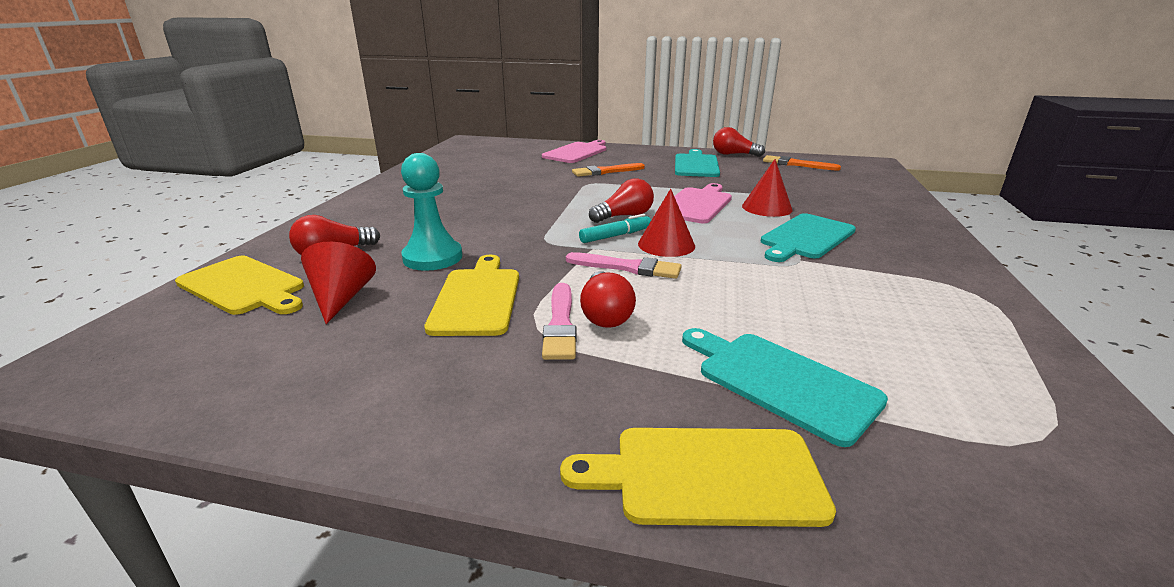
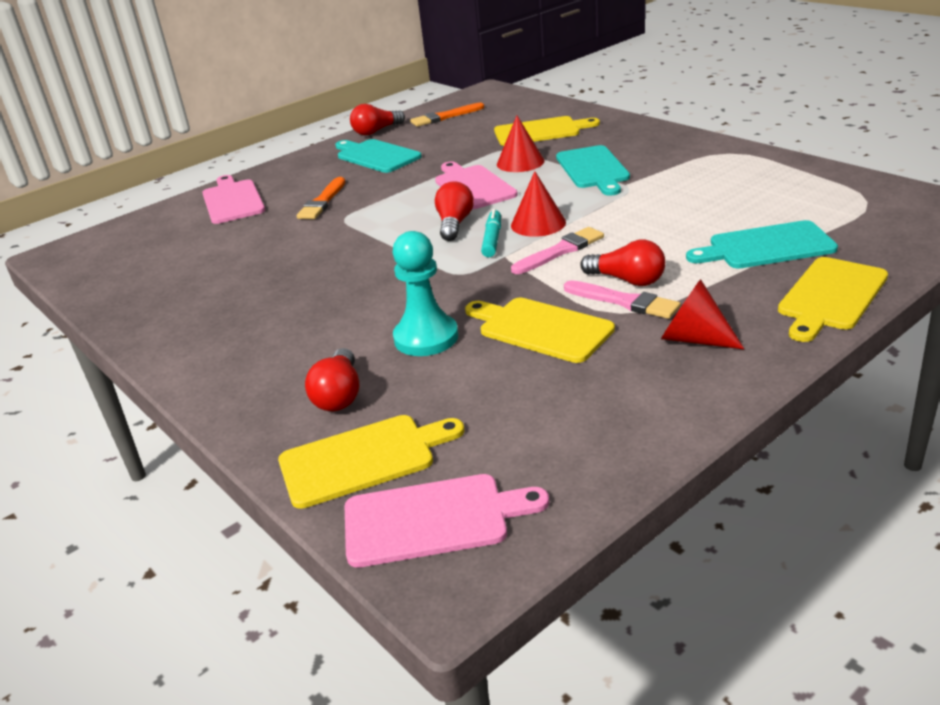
camera: 50 degrees left, 5 degrees up
(151, 338) = (433, 519): none -> pink cutting board
(341, 298) = (463, 399): red cone -> red cone (693, 339)
(837, 199) = (540, 131): none -> yellow cutting board

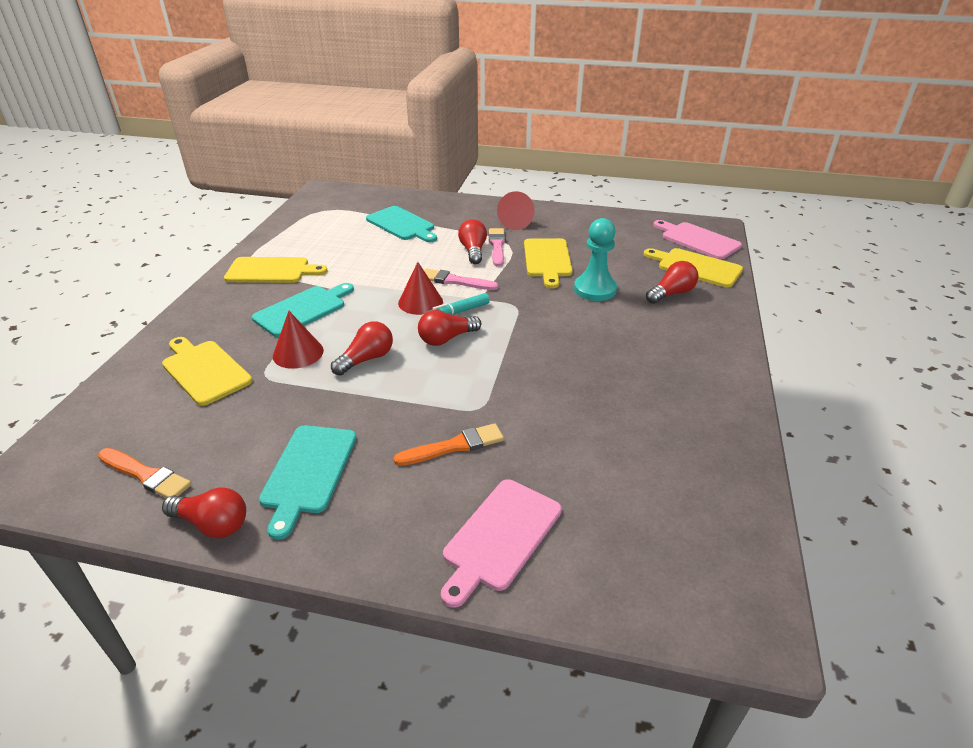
camera: 130 degrees left, 5 degrees up
(473, 186) = (366, 359): pink cutting board -> red light bulb
(831, 296) = (445, 203): yellow cutting board -> yellow cutting board (271, 271)

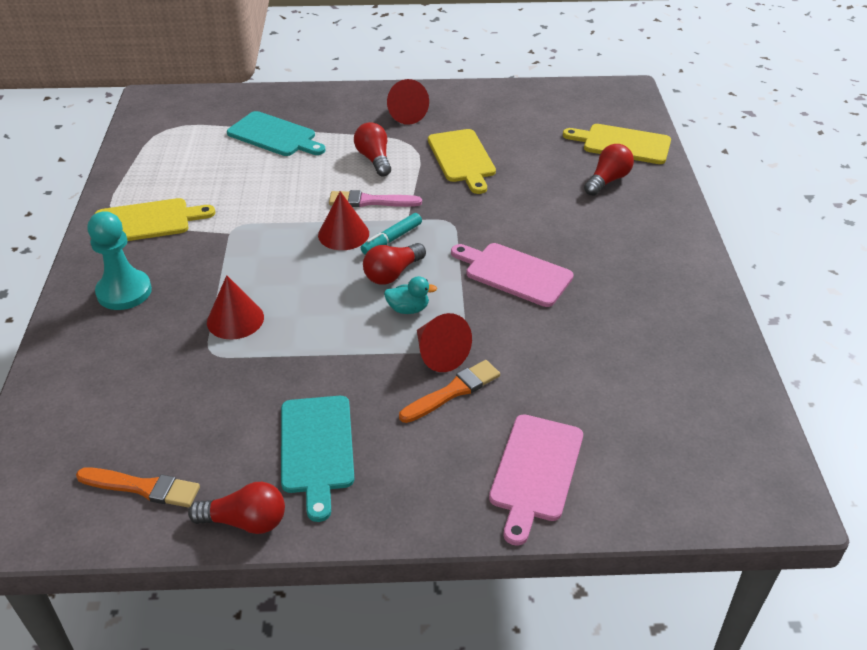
camera: 15 degrees left, 5 degrees up
(204, 370) = (138, 359): yellow cutting board -> none
(303, 310) = (212, 266): turquoise cutting board -> none
(366, 359) = (316, 313): red light bulb -> none
(447, 369) = (408, 309): none -> turquoise duck
(456, 411) = (439, 354): none -> red cone
(497, 246) = (398, 148): pink brush -> none
(595, 289) = (527, 188): turquoise pawn -> turquoise pawn (124, 292)
(698, 240) = (614, 109): pink cutting board -> pink cutting board (514, 273)

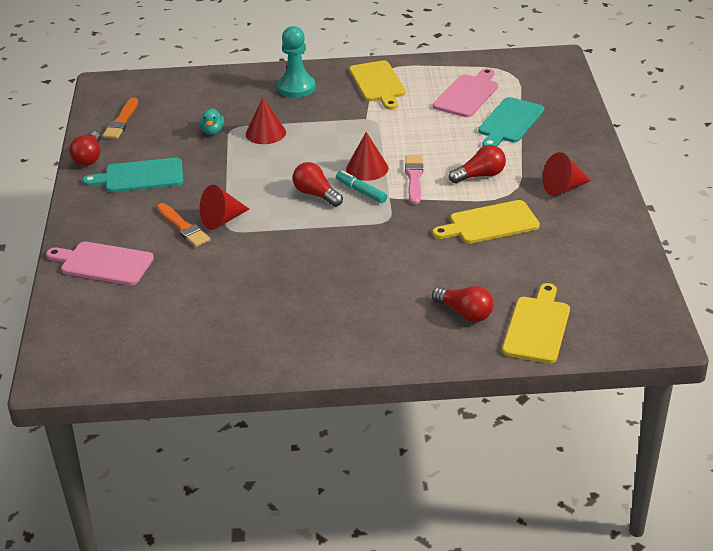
camera: 90 degrees right, 5 degrees down
(408, 309) = (273, 204): turquoise duck -> turquoise duck (212, 131)
(514, 273) = (316, 254): pink cutting board -> pink cutting board (467, 95)

